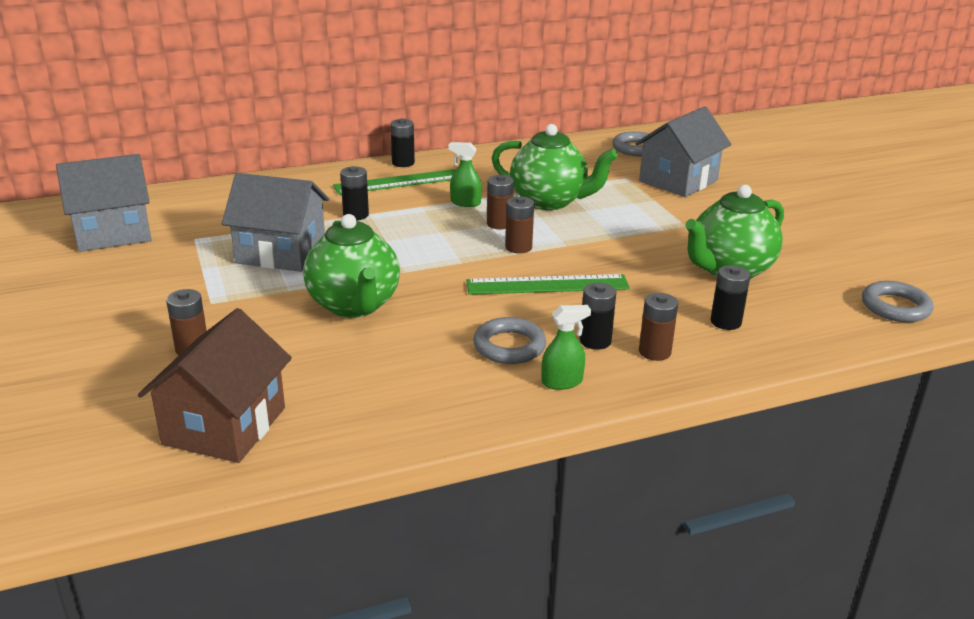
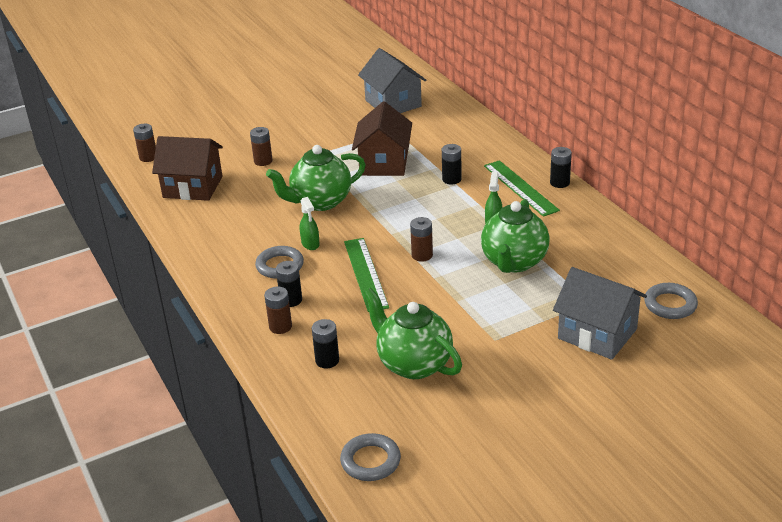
camera: 85 degrees right, 5 degrees up
(281, 252) = (384, 163): grey house -> brown house
(499, 224) = (460, 242): brown battery -> brown battery (148, 157)
(562, 382) = (240, 290): green spray bottle -> green spray bottle (310, 244)

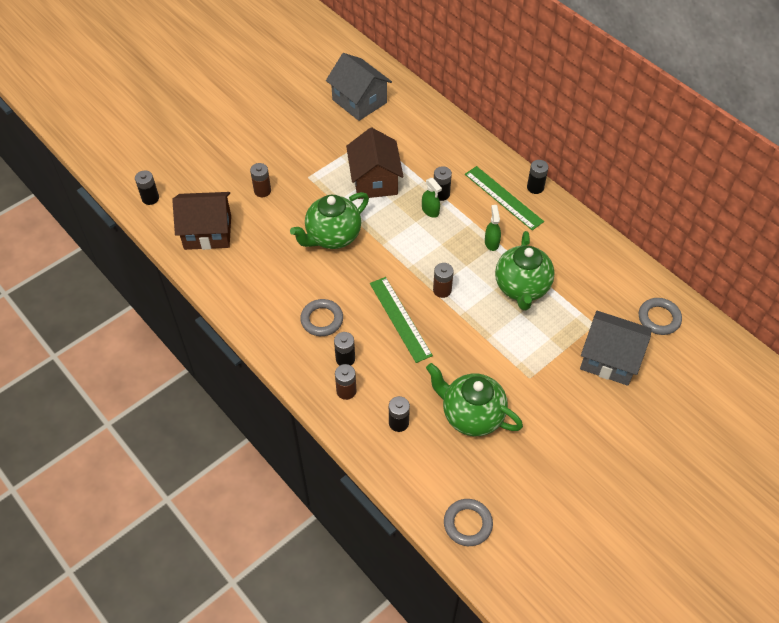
camera: 15 degrees left, 20 degrees up
(148, 157) = (150, 198): brown battery -> black battery
(310, 244) = (340, 289): green spray bottle -> green spray bottle (430, 210)

